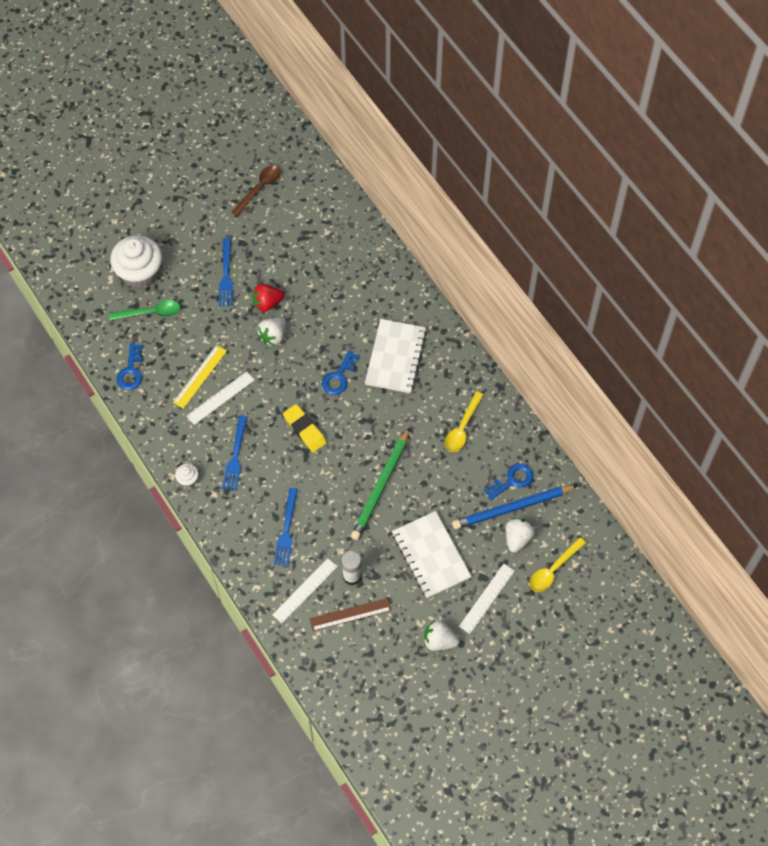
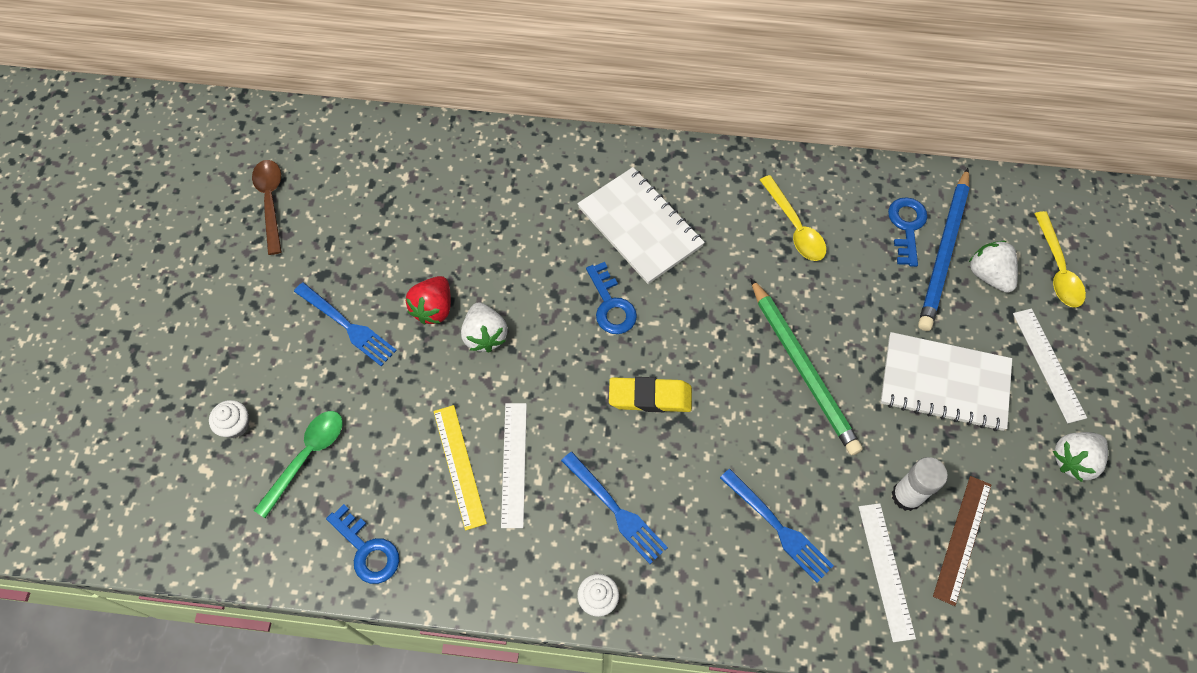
camera: 50 degrees left, 0 degrees up
(140, 272) = (235, 425): white cupcake -> white cupcake, size x0.43

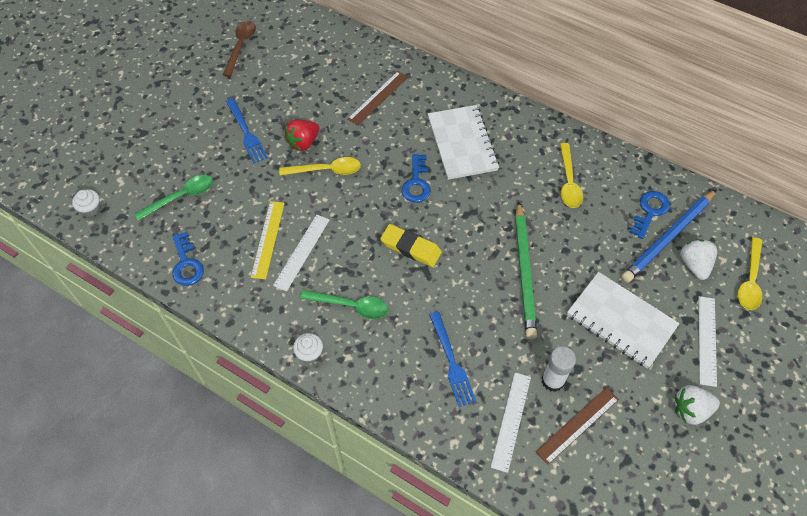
camera: 25 degrees right, 5 degrees down
(235, 425) = (151, 163): white cupcake -> white cupcake (91, 209)
(485, 335) = (326, 170): white strawberry -> yellow spoon
(499, 205) = (378, 98): none -> brown ruler
(616, 510) = (351, 306): blue fork -> green spoon

